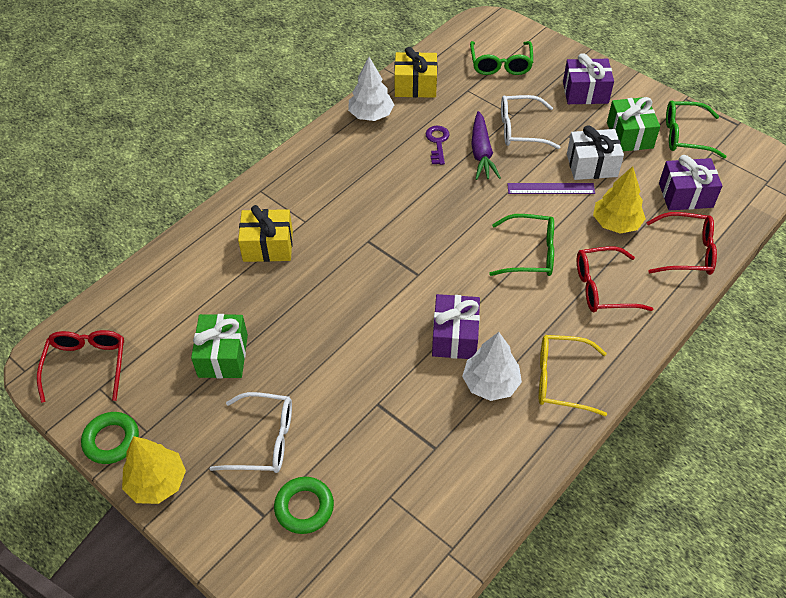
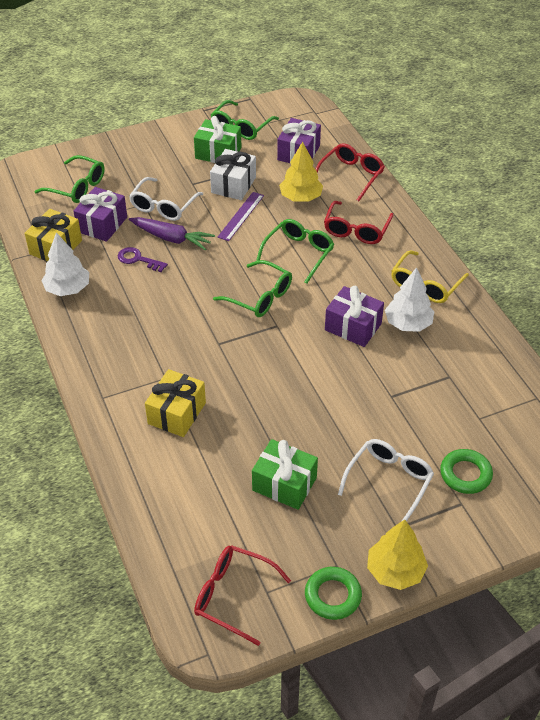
camera: 65 degrees left, 5 degrees down
(448, 247) = (260, 297): none -> green glasses
(585, 92) = (152, 155): purple gift -> purple gift (102, 224)

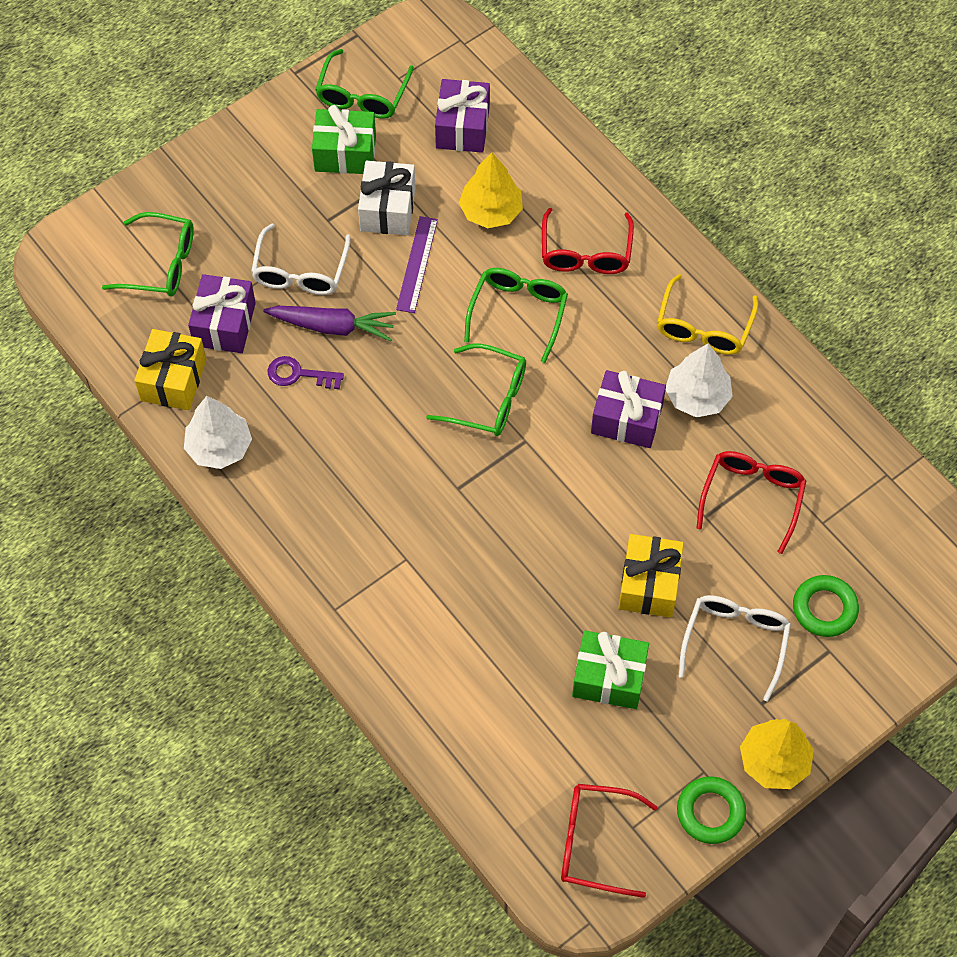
camera: 15 degrees left, 15 degrees up
(177, 413) = (440, 609): yellow gift -> yellow gift (649, 584)
(351, 175) = (550, 154): red glasses -> red glasses (752, 497)

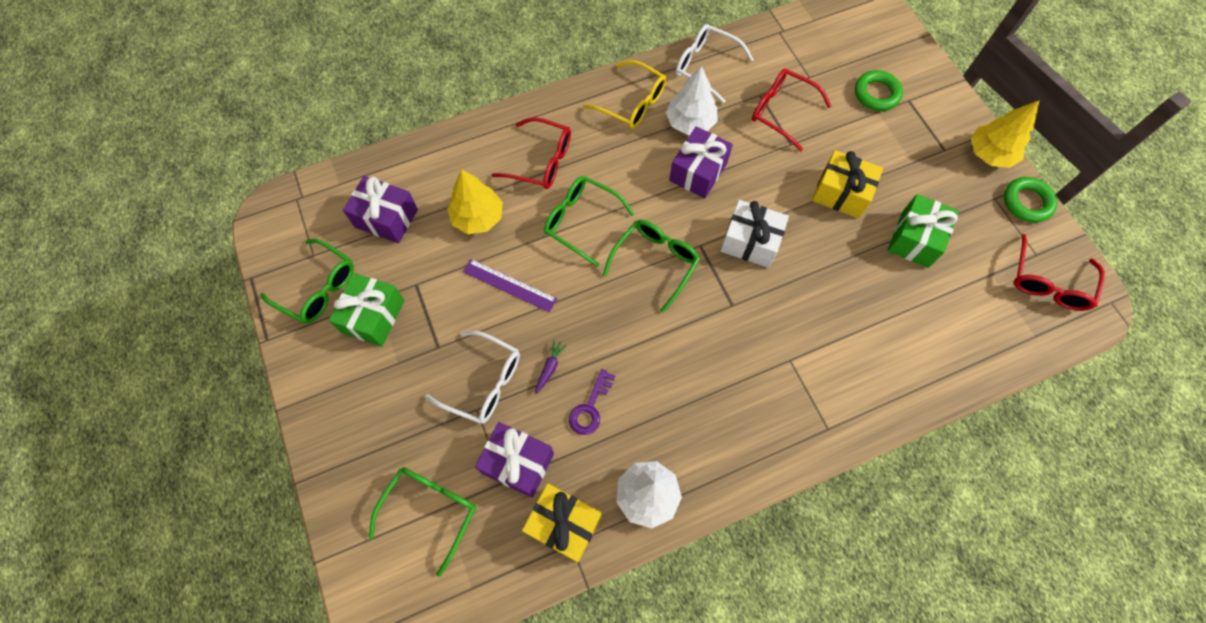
camera: 75 degrees left, 5 degrees up
(332, 326) = (550, 368): purple carrot -> purple carrot, size x0.49
(388, 209) = (445, 295): white gift -> white gift (750, 242)
(735, 641) = (895, 152): white glasses -> white glasses (705, 66)

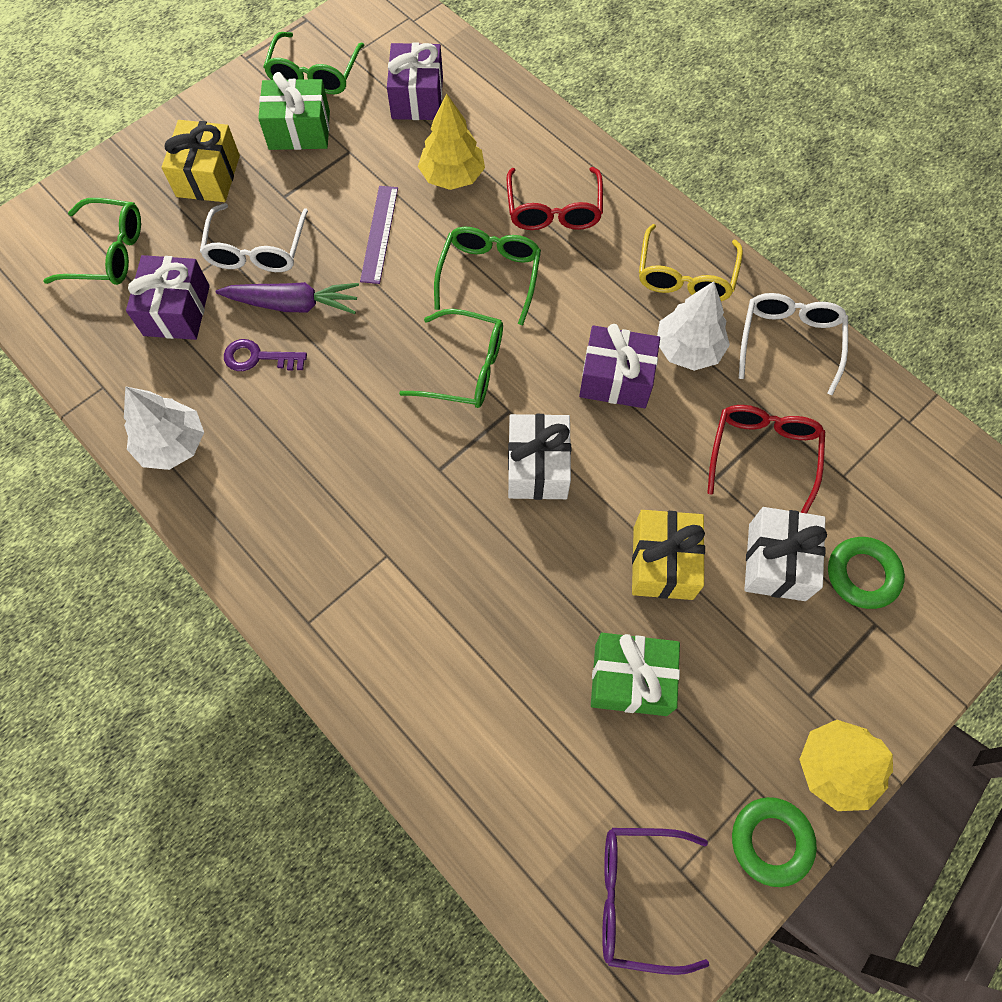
camera: 70 degrees right, 0 degrees up
(550, 368) = (293, 304): purple carrot -> purple carrot, size x2.05
(564, 524) = (121, 374): yellow gift -> yellow gift (208, 176)
(857, 133) = (776, 562): none -> white gift
(1048, 283) = (637, 896): red glasses -> purple glasses

